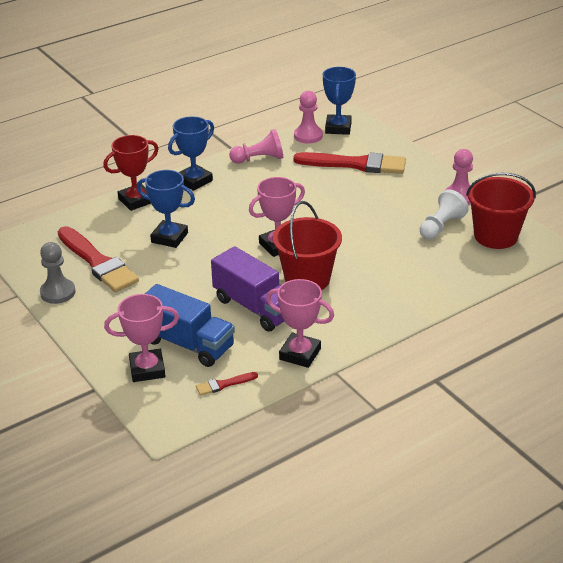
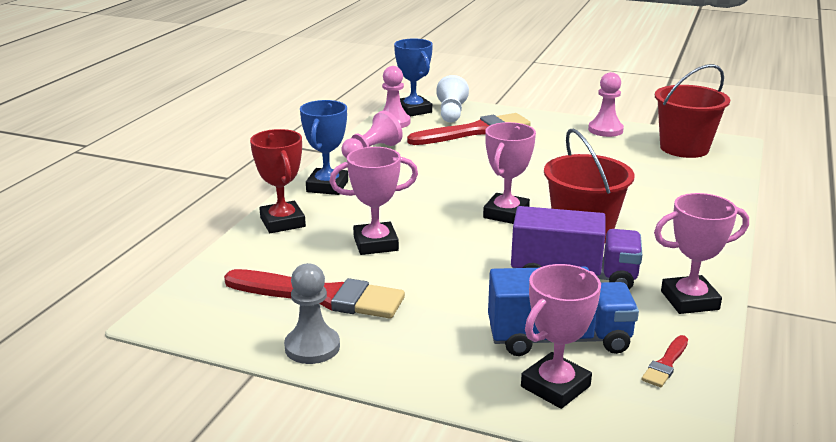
camera: 35 degrees left, 10 degrees down
(136, 200) = (282, 222): red trophy -> red trophy turned 45 degrees counterclockwise
(169, 237) = (375, 244): blue trophy -> pink trophy
(441, 226) = (628, 154): white pawn -> white pawn (451, 113)

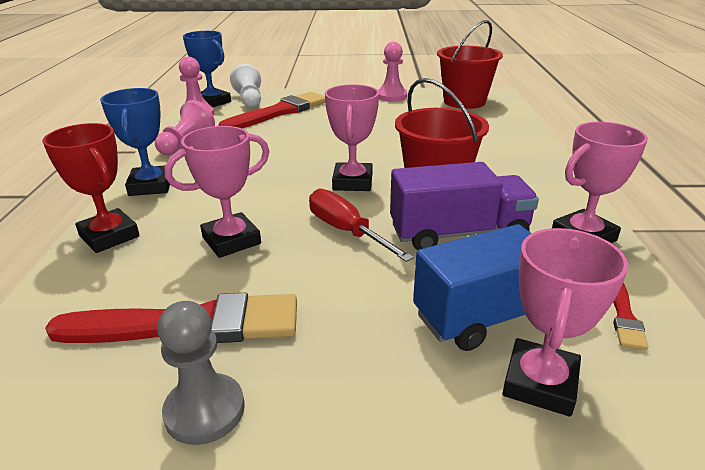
camera: 20 degrees left, 5 degrees up
(474, 254) = (346, 231): none -> red screwdriver

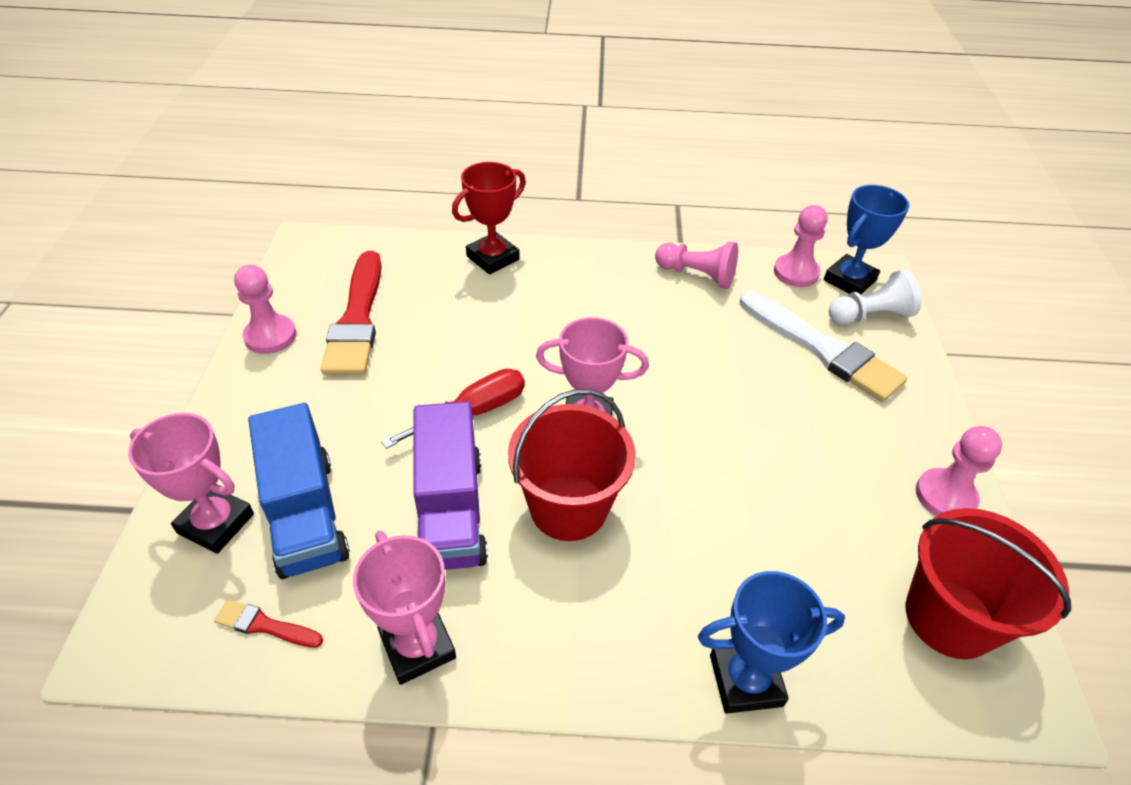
camera: 90 degrees right, 15 degrees up
(151, 186) = (586, 266): blue trophy -> blue trophy (745, 680)
(205, 410) = (270, 336): grey pawn -> pink pawn
(231, 240) = (471, 330): pink trophy -> none
(279, 112) = (823, 349): red brush -> white brush

